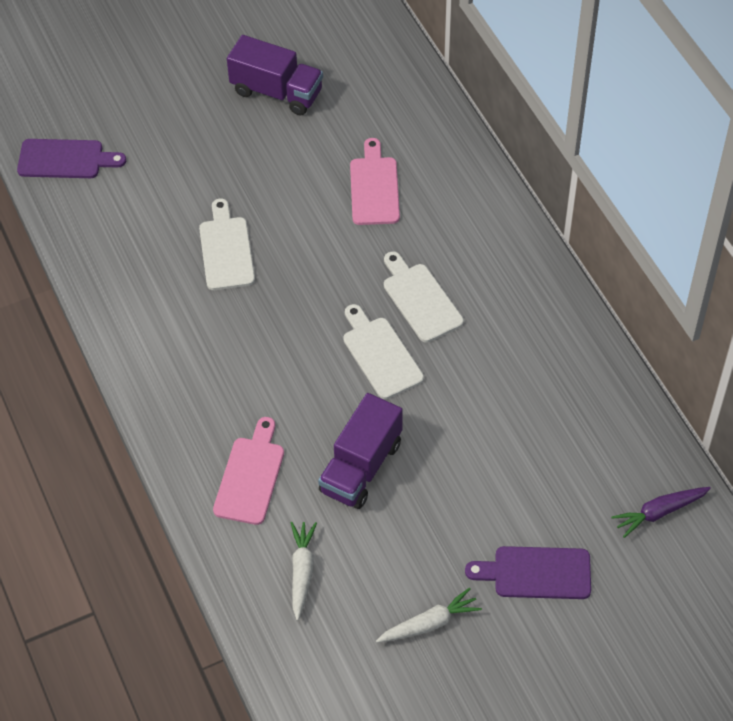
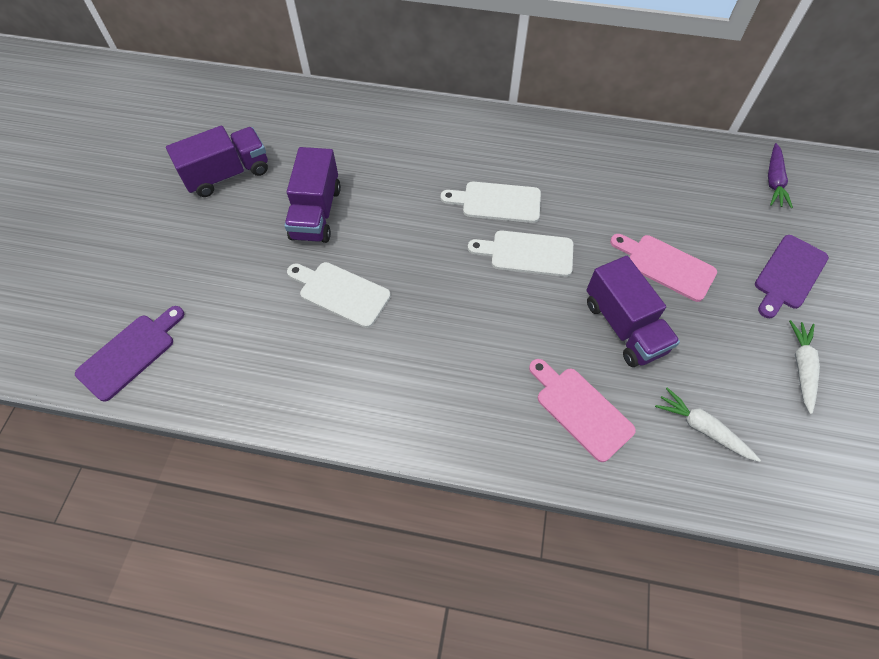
camera: 55 degrees left, 5 degrees up
(291, 179) = (316, 213): none -> purple truck
(374, 187) = (373, 170): pink cutting board -> pink cutting board (665, 266)

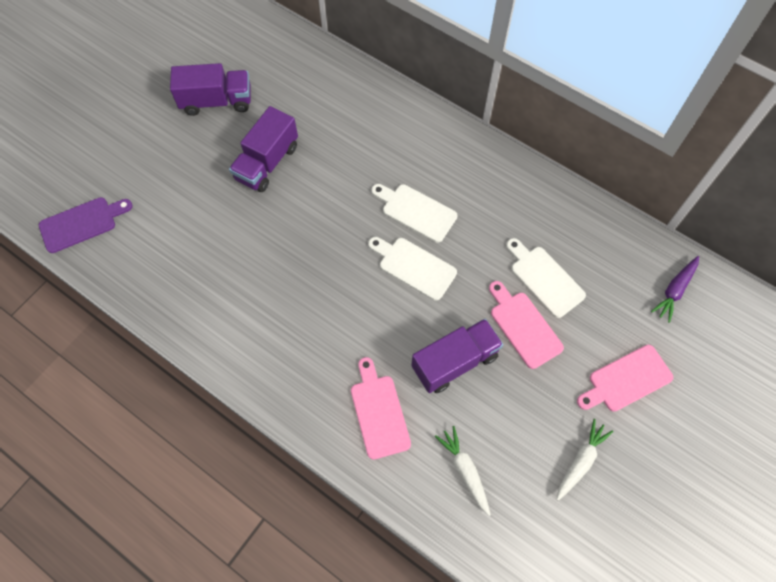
camera: 25 degrees right, 5 degrees up
(341, 292) = (251, 239): white cutting board -> white cutting board (544, 278)
(624, 326) = (455, 362): purple truck -> purple truck turned 120 degrees counterclockwise
(788, 275) = (626, 380): purple cutting board -> pink cutting board

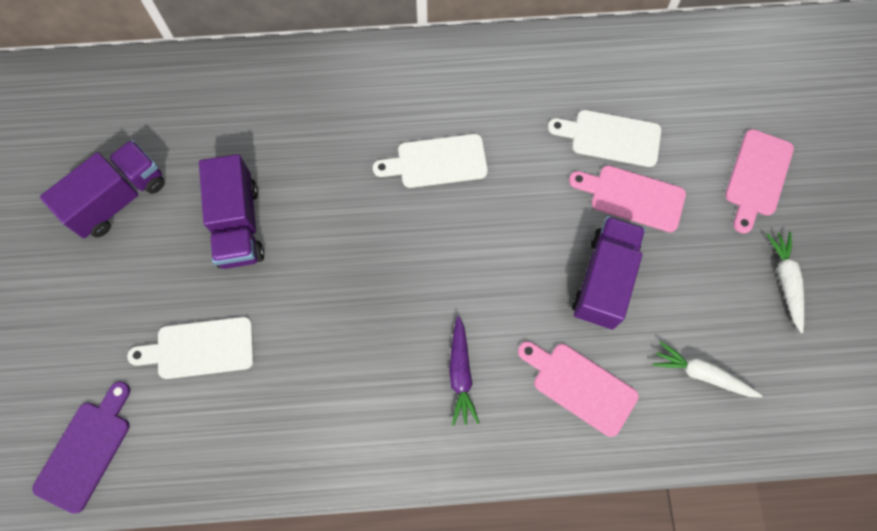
camera: 40 degrees left, 5 degrees up
(414, 266) = (484, 218): white cutting board -> white cutting board (200, 348)
(674, 290) = (725, 64): purple carrot -> purple carrot (460, 374)

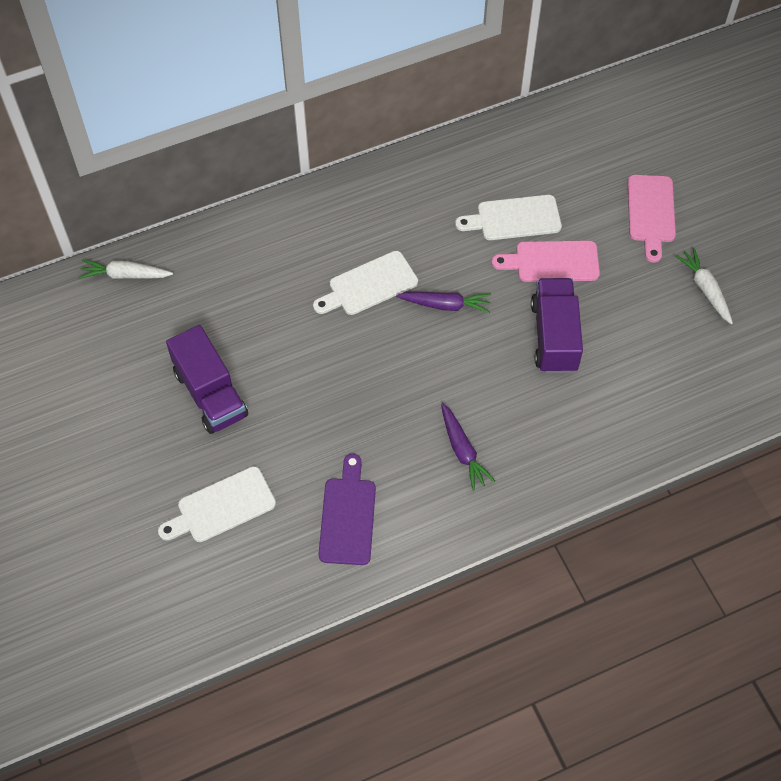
camera: 20 degrees left, 10 degrees down
(86, 450) = (155, 623): purple cutting board -> purple cutting board (348, 516)
(119, 199) = (87, 408): purple truck -> none
(505, 208) = (445, 305): none -> purple carrot
(580, 386) = (567, 426): pink cutting board -> none
(702, 374) = (664, 383): white carrot -> white carrot (125, 275)

